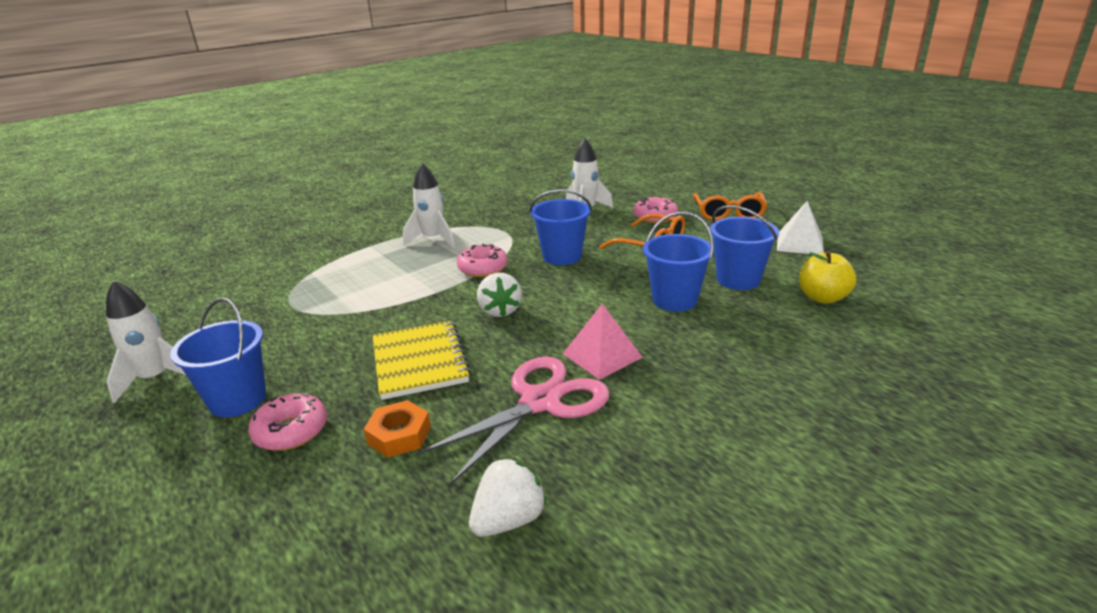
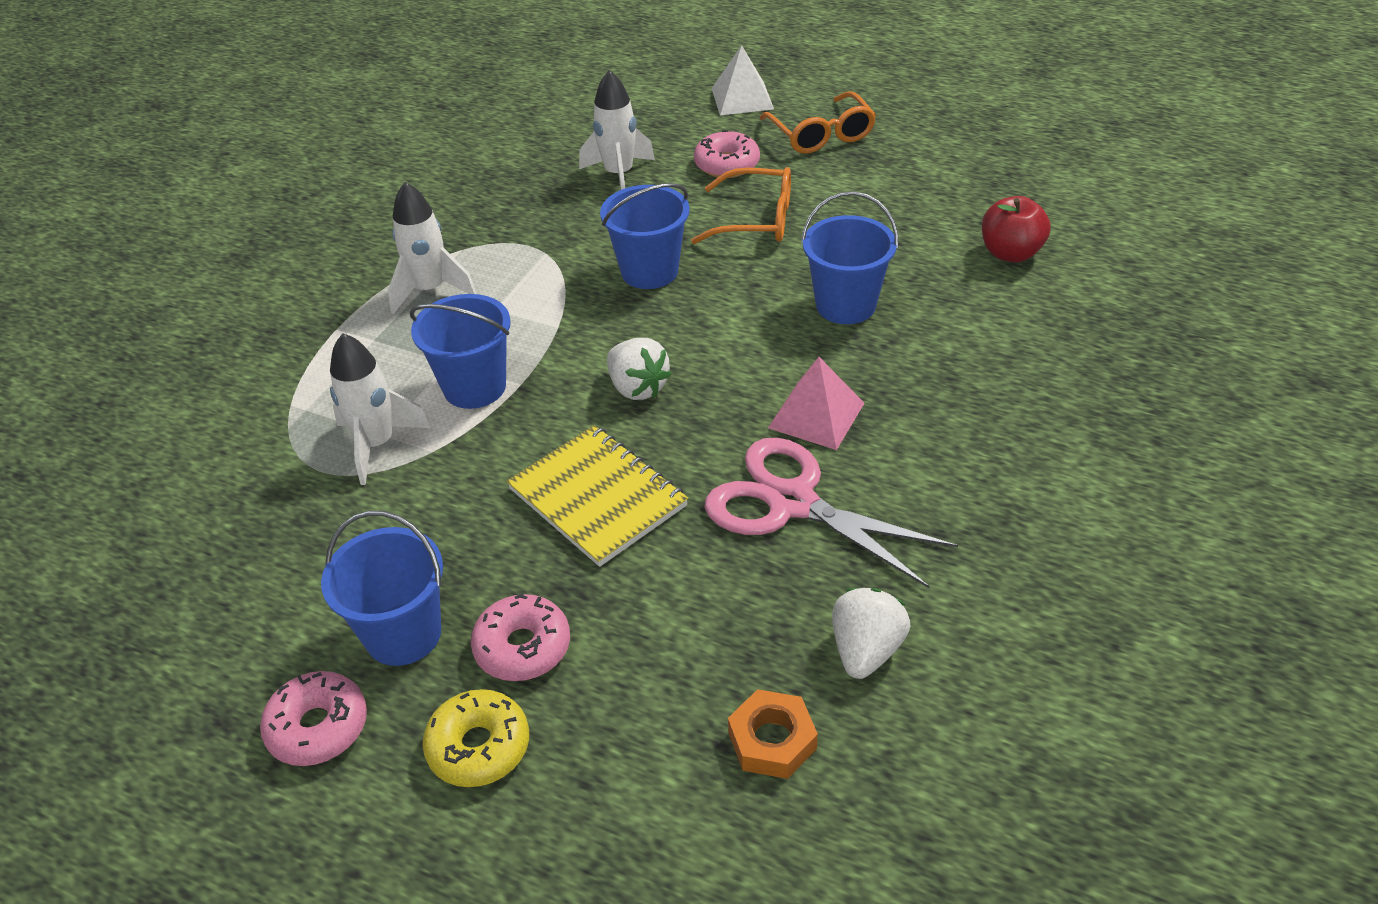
camera: 25 degrees left, 15 degrees up
(156, 379) = (242, 649): white rocket -> white rocket (377, 444)
(204, 481) = (479, 747): none -> yellow donut
(399, 435) = (663, 602): orange nut -> orange nut (772, 740)
(483, 268) = (554, 323): pink donut -> pink donut (318, 727)
(540, 402) = (792, 502): pink scissors -> pink scissors turned 75 degrees counterclockwise
(738, 279) = (900, 250): blue bucket -> blue bucket (474, 387)
(799, 244) = (939, 169): white pyramid -> white pyramid (742, 98)
(822, 298) = (1010, 253): yellow apple -> red apple

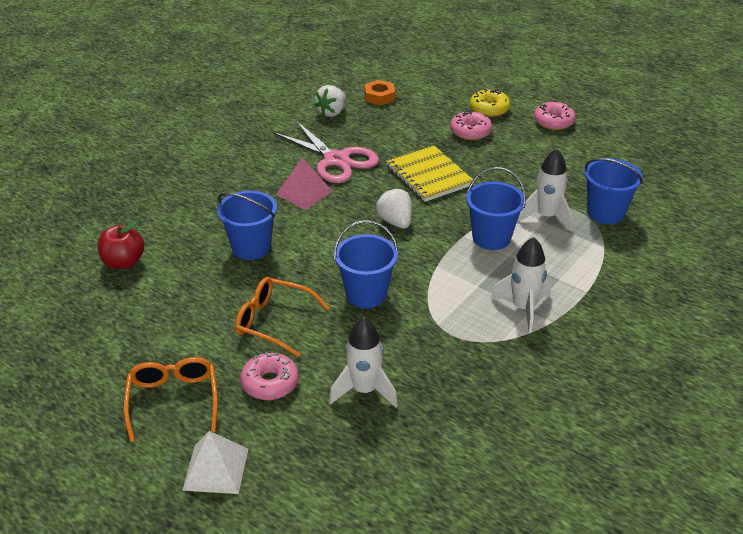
camera: 170 degrees left, 5 degrees down
(403, 634) = (522, 142): blue bucket -> blue bucket (605, 213)

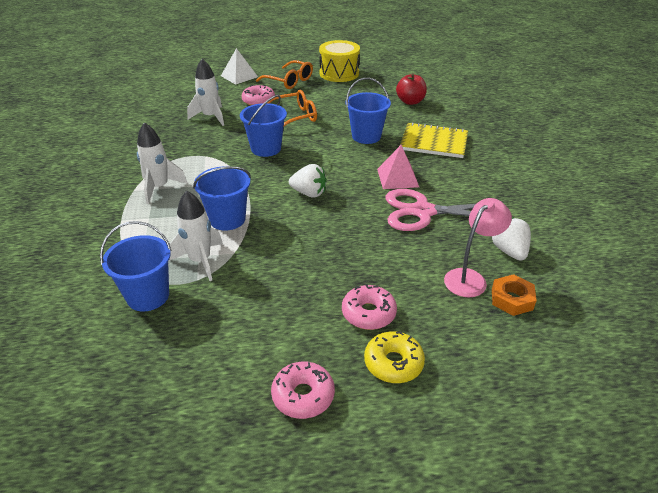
camera: 135 degrees right, 0 degrees up
(91, 370) = (339, 73): none -> yellow drum
(382, 115) = (470, 278): none -> pink lamp
(429, 176) = (337, 241): yellow notebook -> yellow notebook (434, 142)

